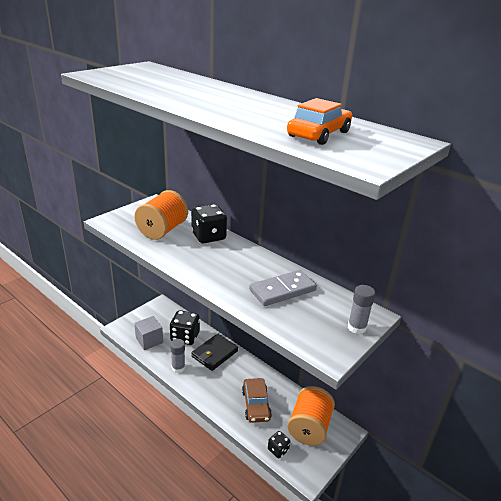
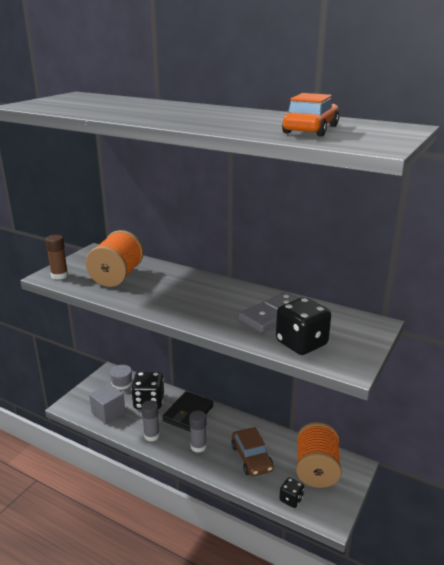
camera: 10 degrees left, 5 degrees down
(116, 222) = (59, 275): none -> brown glue stick
(167, 316) = (122, 384): none -> grey hat
(208, 236) = (171, 276): black dice -> black dice (301, 343)
(356, 327) = (365, 337): grey glue stick -> grey glue stick (198, 446)

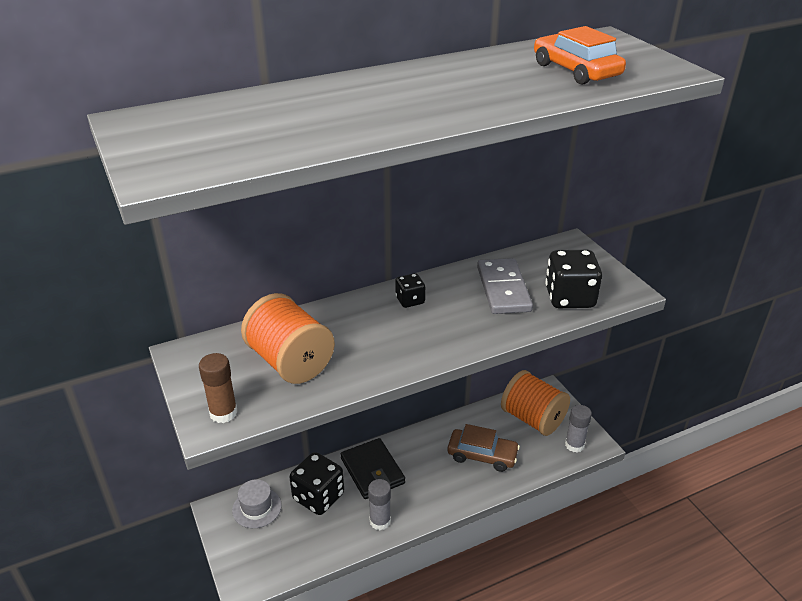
camera: 55 degrees left, 10 degrees up
(108, 412) = (300, 545): grey cube -> none
(198, 446) = (432, 488): grey glue stick -> grey glue stick (574, 445)
(291, 499) = (555, 457): black dice -> black dice (410, 300)

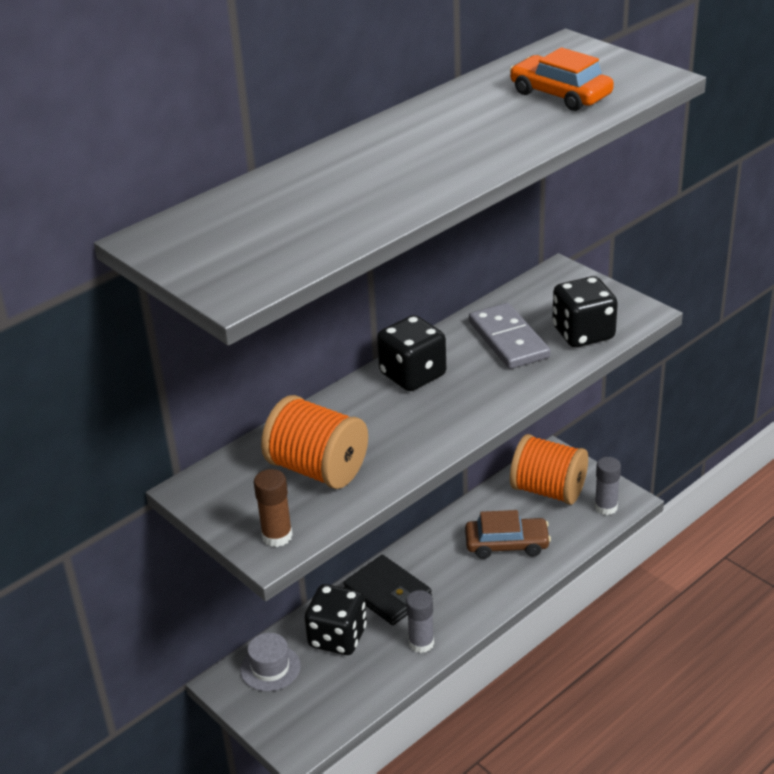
camera: 15 degrees left, 0 degrees up
(410, 300) = (413, 375): black dice -> black dice, size x1.84

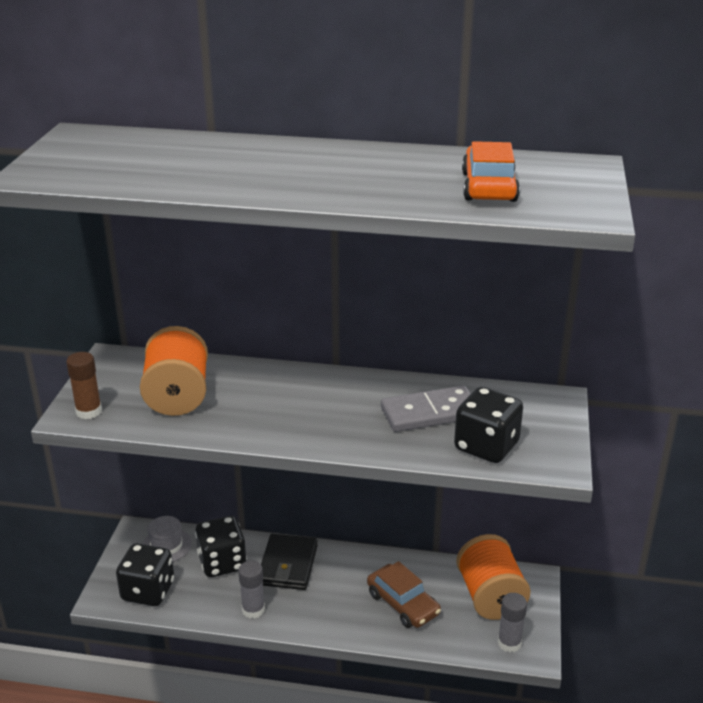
camera: 50 degrees right, 5 degrees down
(413, 375) = (331, 388): black dice -> black dice (148, 591)
(508, 340) = (430, 413): grey domino -> grey domino turned 45 degrees clockwise

